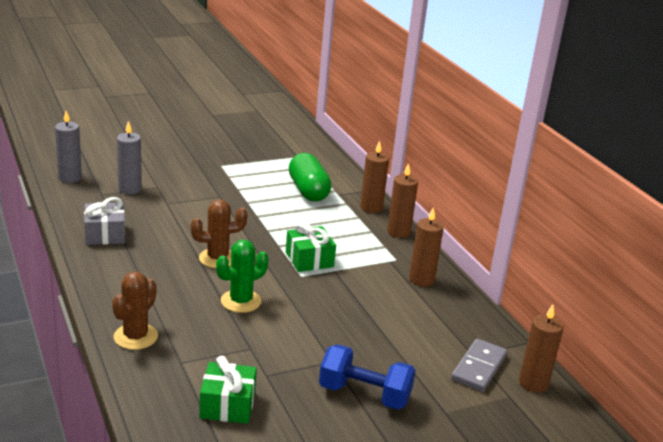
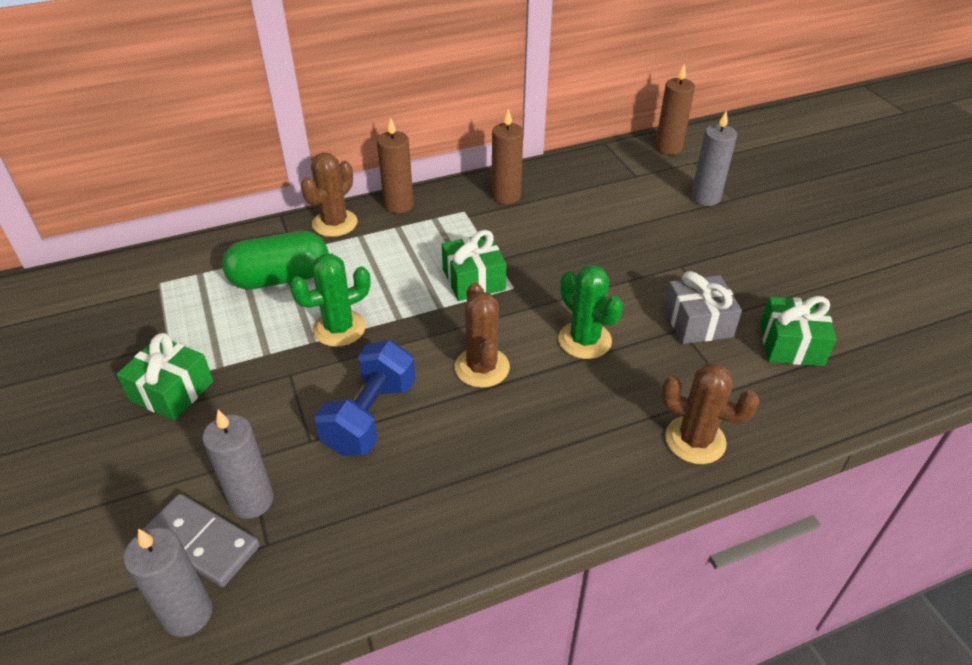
camera: 85 degrees left, 15 degrees up
(105, 234) = (420, 516): grey gift -> grey gift (698, 322)
(211, 165) = (172, 391): none -> green gift
(259, 210) = (339, 328): none -> green cactus
(364, 394) = (728, 246): blue dumbbell -> blue dumbbell (370, 416)
(371, 207) = (334, 223): brown candle -> brown cactus
(443, 394) = (705, 198): none -> grey candle
(479, 368) = (656, 174): grey domino -> grey domino (202, 542)

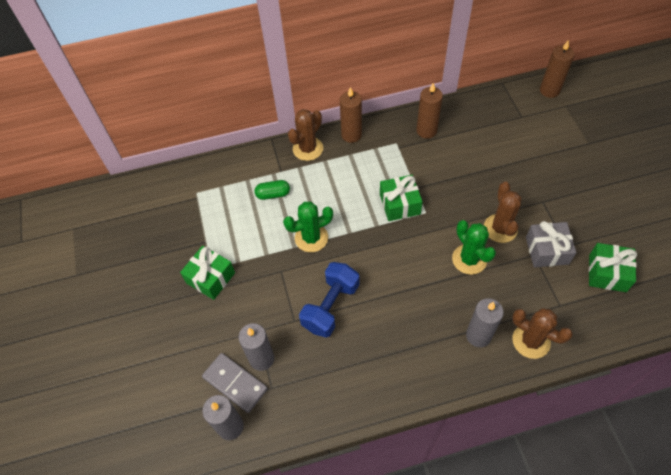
camera: 10 degrees right, 15 degrees up
(280, 278) = (273, 194): green capsule -> green capsule, size x0.53
(482, 367) = (401, 275): brown cactus -> brown cactus (500, 228)
(705, 198) = (569, 141): grey candle -> grey candle (478, 335)

